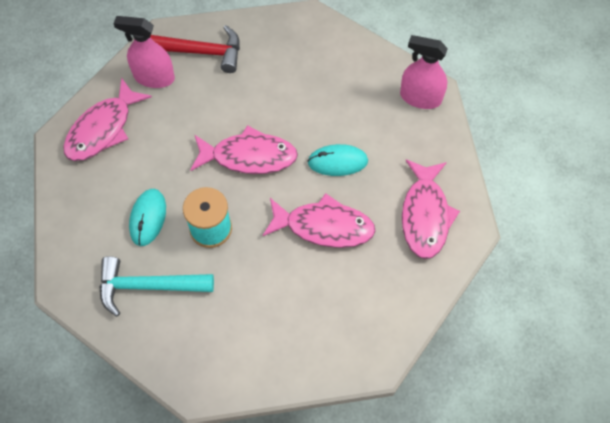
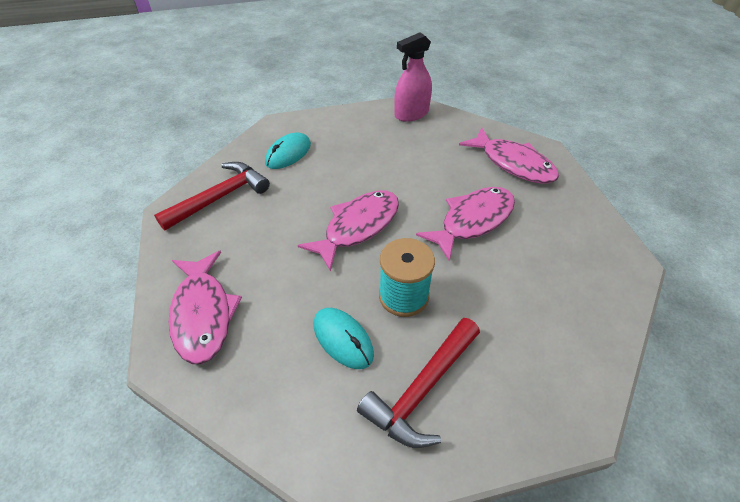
camera: 50 degrees left, 15 degrees down
(148, 286) = (422, 389): turquoise hammer -> red hammer
(154, 77) = (202, 241): pink spray bottle -> none
(337, 162) = (420, 180): turquoise mouse -> turquoise mouse (288, 154)

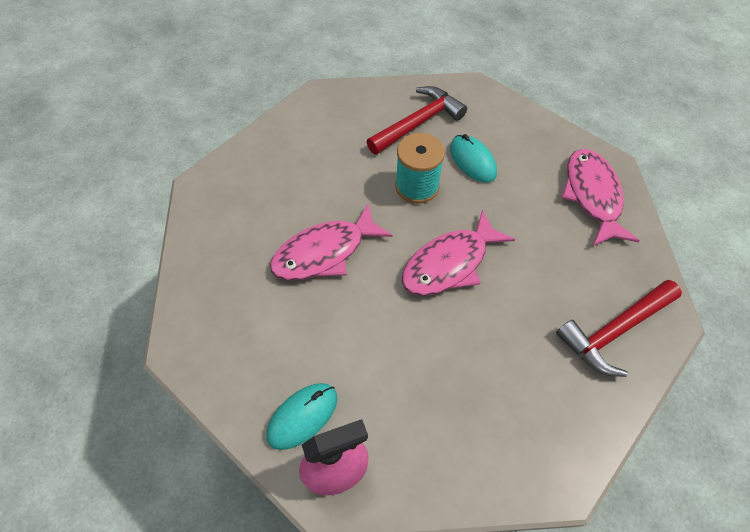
camera: 170 degrees left, 10 degrees up
(288, 154) = (537, 401): turquoise mouse -> turquoise mouse (302, 416)
(513, 163) = (235, 330): pink fish -> none

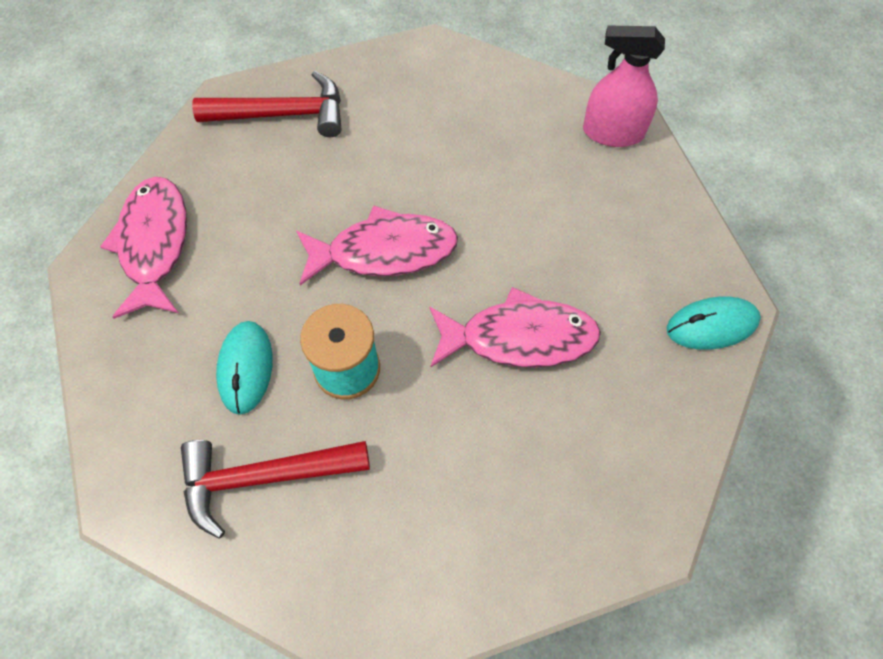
camera: 150 degrees left, 5 degrees up
(302, 416) = (625, 184): turquoise mouse -> turquoise mouse (712, 325)
(592, 195) = (154, 244): pink fish -> pink fish turned 150 degrees clockwise

